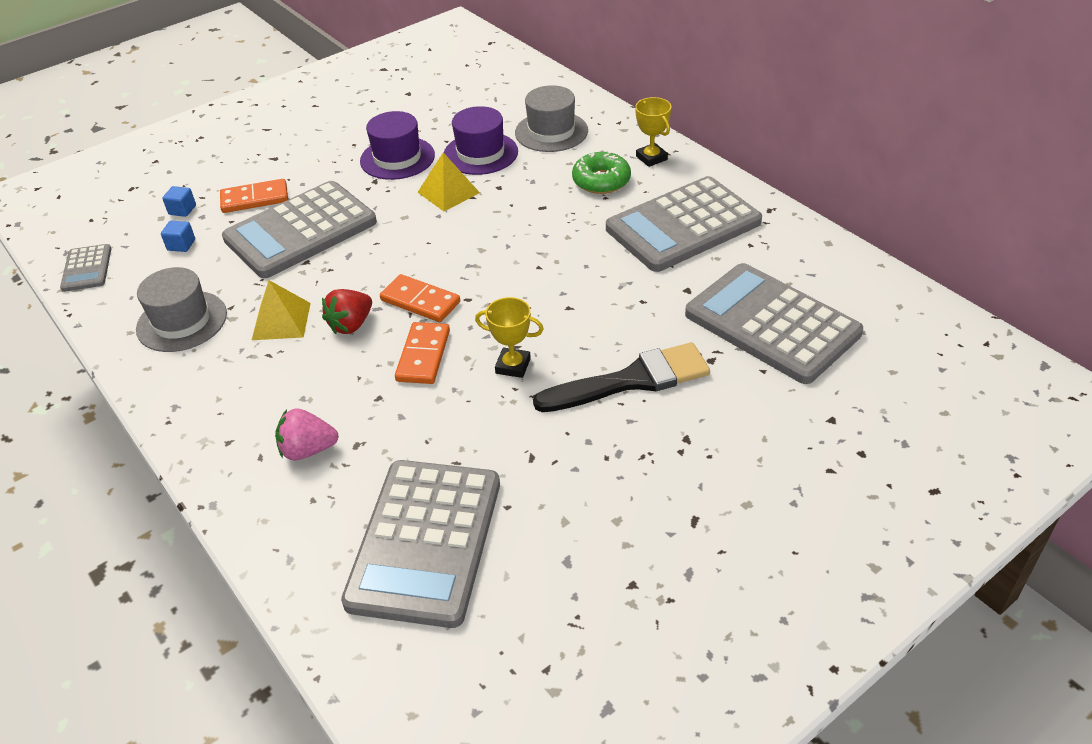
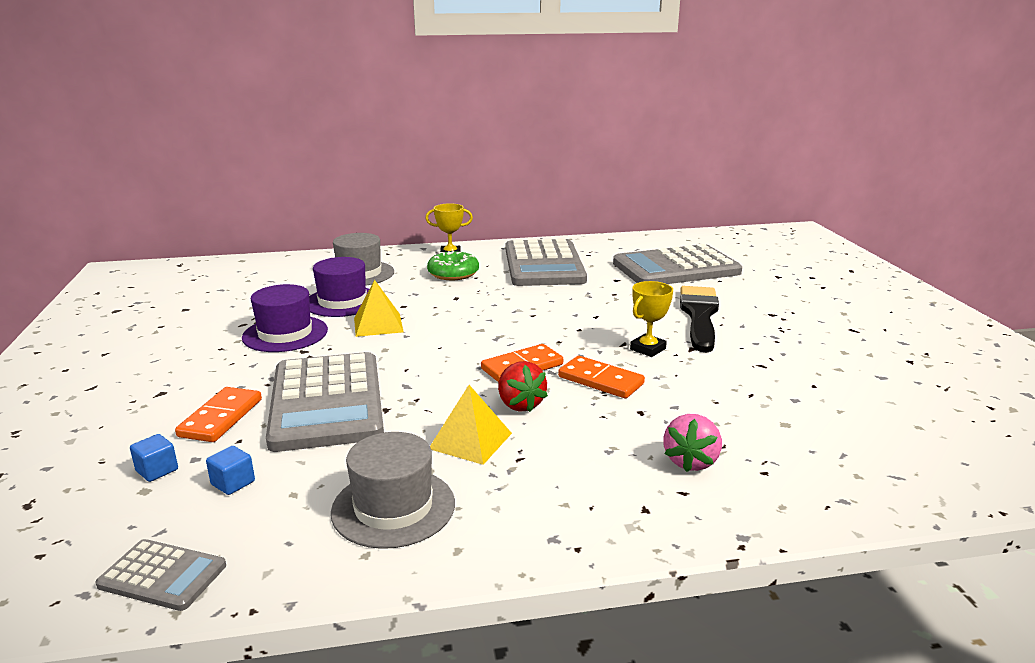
camera: 65 degrees left, 20 degrees down
(425, 542) = (843, 426): grey calculator -> none

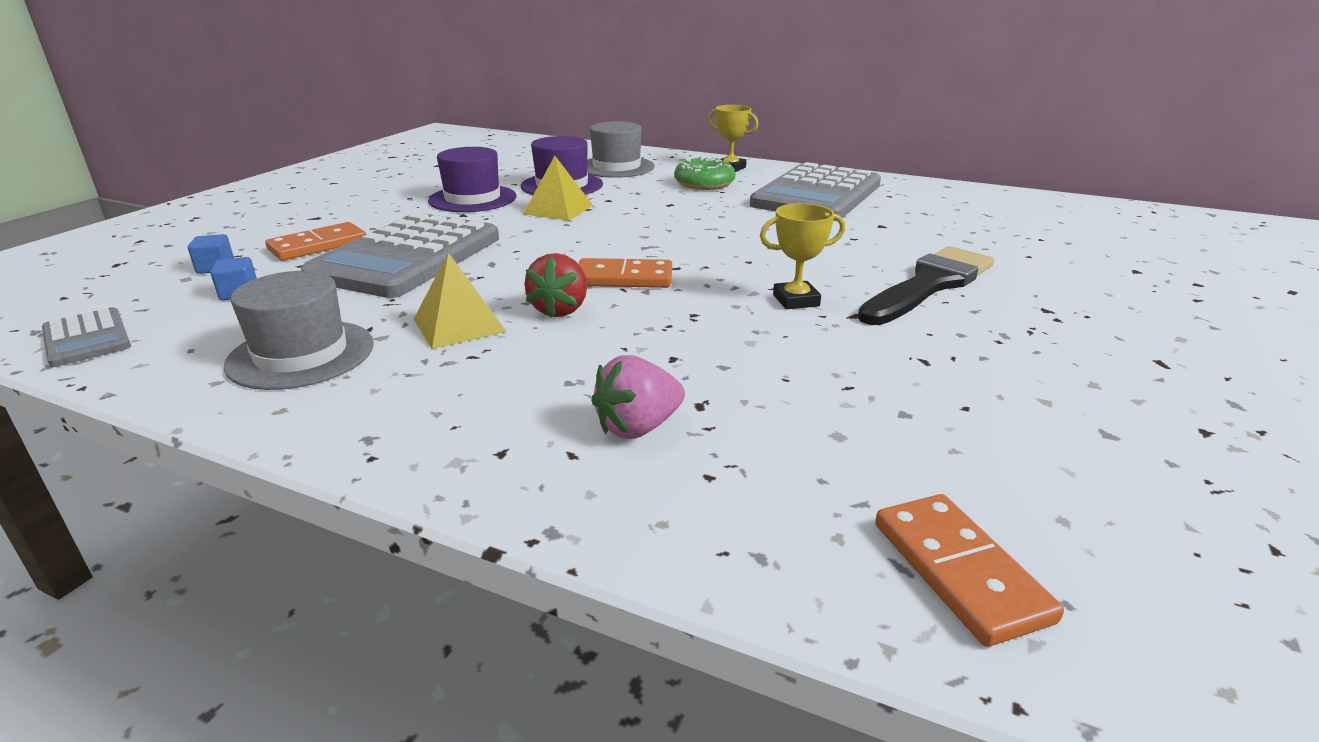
camera: 35 degrees right, 5 degrees up
(600, 380) = (683, 314): orange domino -> orange domino (959, 571)
(676, 268) = (985, 230): grey calculator -> none

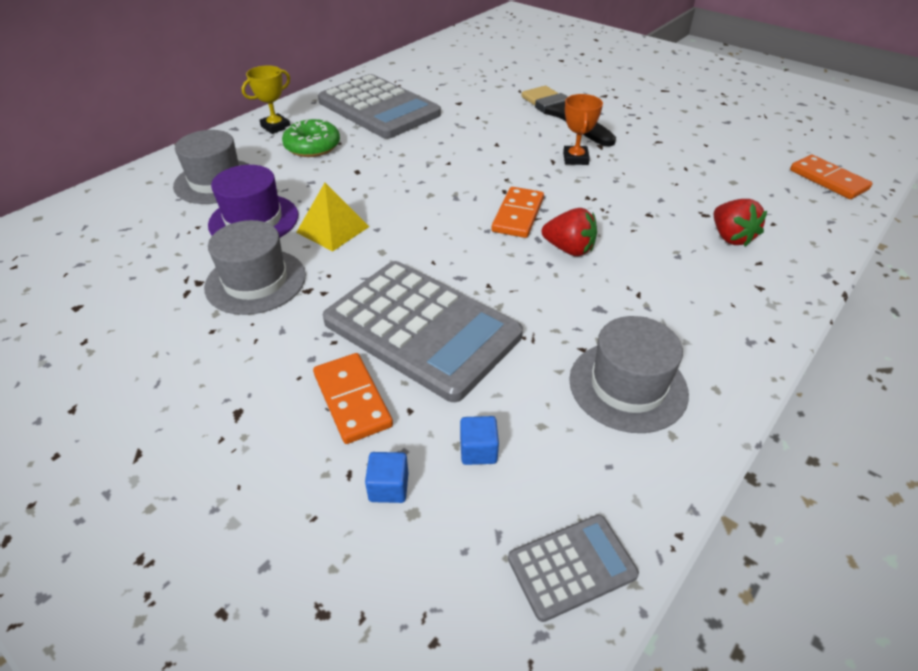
camera: 75 degrees left, 15 degrees up
(459, 325) = (586, 299): yellow pyramid -> none
(472, 199) = (256, 281): purple hat -> grey hat
(638, 427) = (730, 237): pink strawberry -> red strawberry
(796, 300) = (575, 159): yellow trophy -> orange trophy
(959, 571) = (828, 180): orange domino -> orange domino turned 60 degrees clockwise

